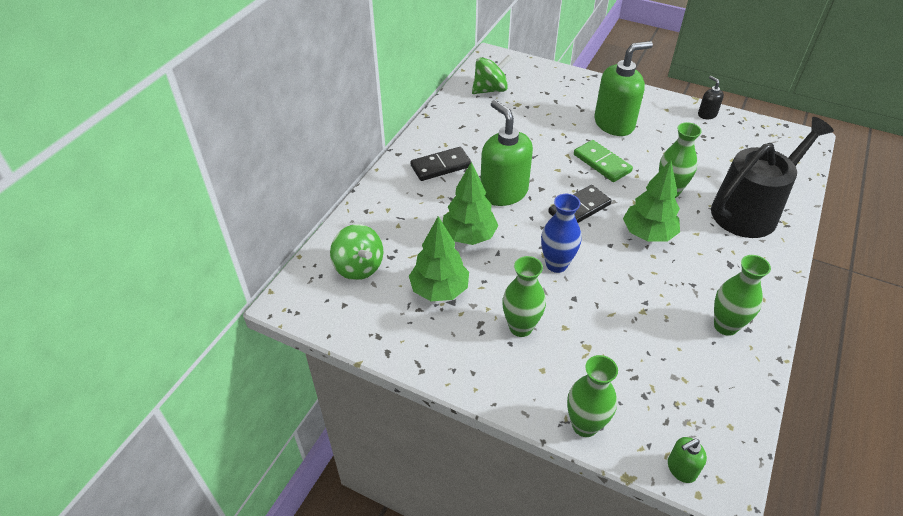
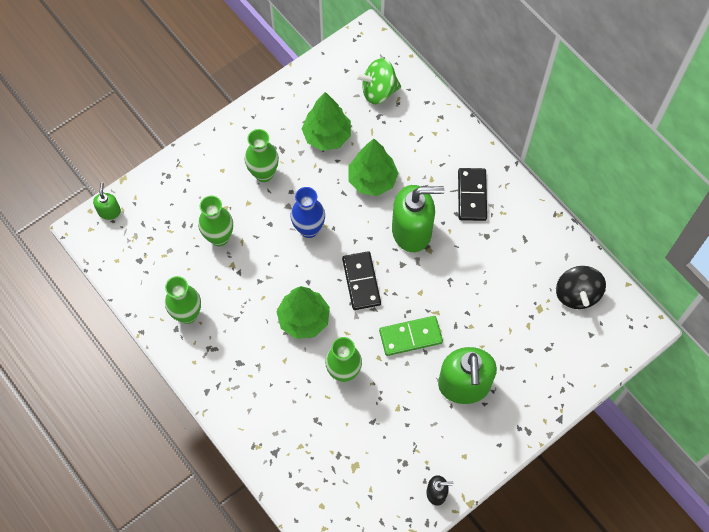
camera: 115 degrees right, 20 degrees up
(490, 90) = (576, 294): green spinning top -> black spinning top
(585, 425) = (168, 173): green vase -> green vase (219, 237)
(750, 210) = (285, 427): black watering can -> none

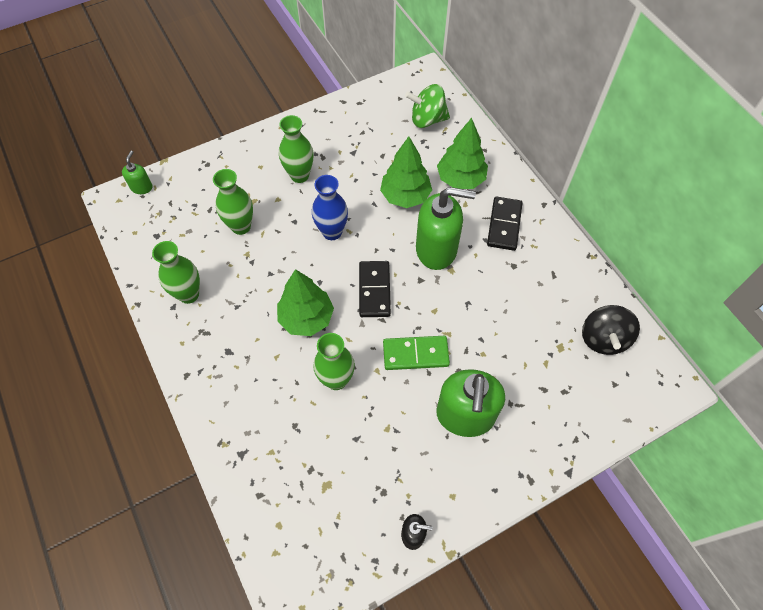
camera: 10 degrees right, 5 degrees down
(327, 136) = (369, 151): green tree -> green tree (460, 179)

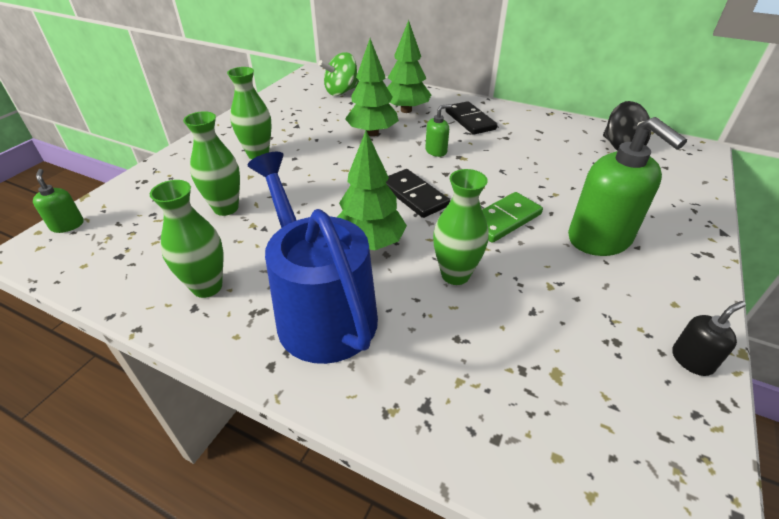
camera: 35 degrees left, 20 degrees down
(237, 355) = (321, 311): none -> blue watering can
(332, 232) = (329, 176): blue vase -> none
(437, 249) = (436, 151): green soap dispenser -> green soap dispenser, size x0.46

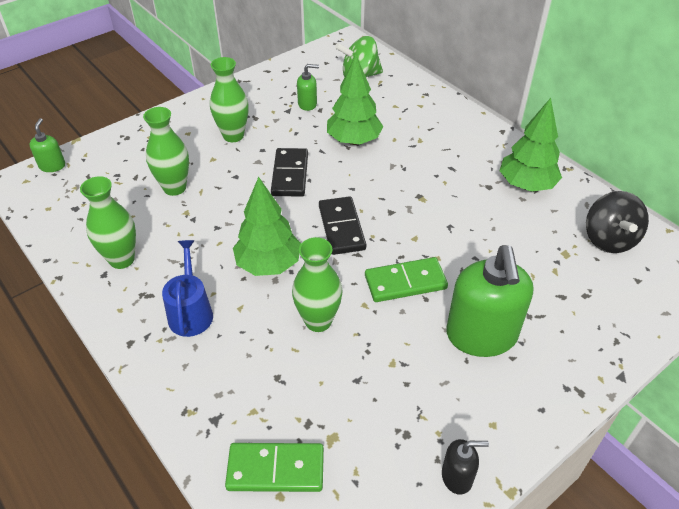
camera: 25 degrees right, 5 degrees up
(321, 311) = (191, 312): blue watering can -> blue watering can, size x0.53
(406, 110) = (408, 120): green tree -> green tree (526, 185)
(436, 151) = (401, 182): green soap dispenser -> green soap dispenser (307, 104)
(470, 120) = (467, 153): black domino -> black domino (290, 175)
(529, 430) = (276, 469): none -> green domino

